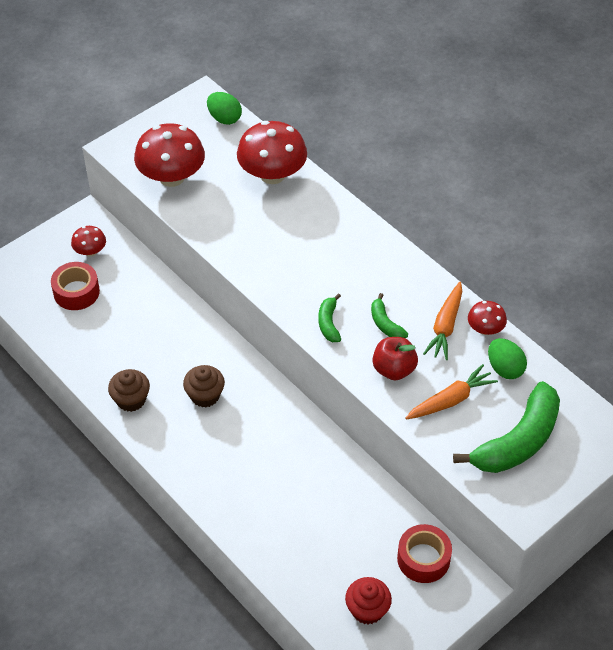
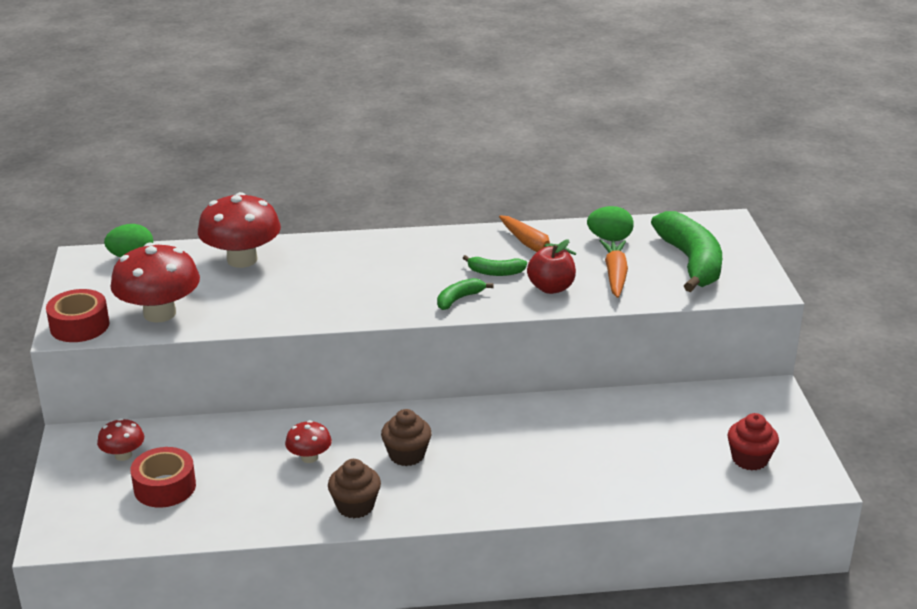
camera: 55 degrees left, 20 degrees down
(329, 323) = (459, 299): green banana -> green banana turned 105 degrees clockwise
(423, 559) = (721, 406): red tape -> red tape (79, 326)
(485, 329) = (558, 231): red mushroom -> red mushroom (309, 457)

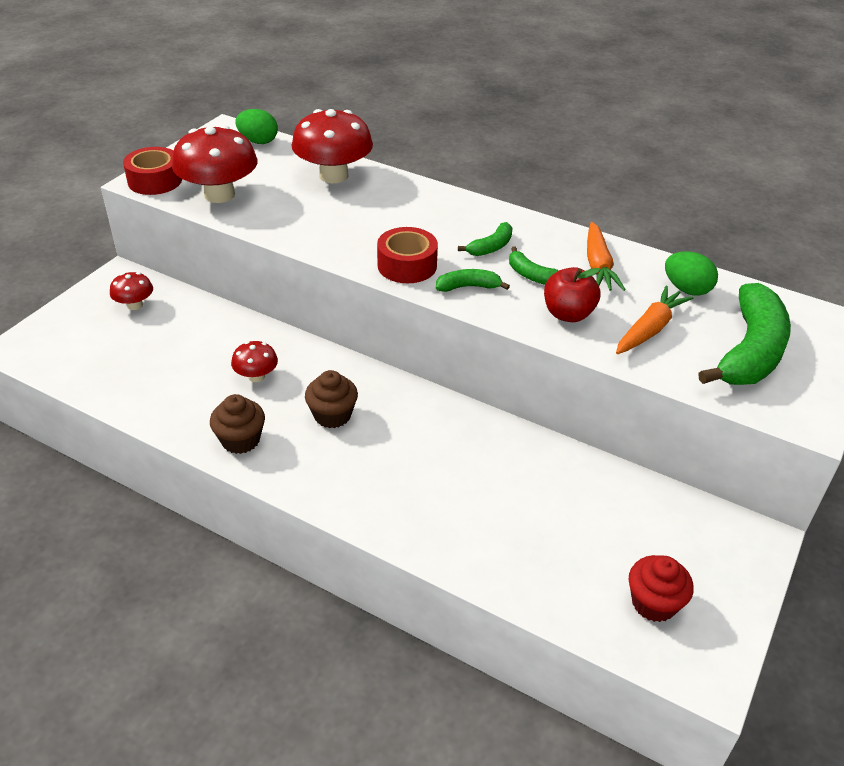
camera: 35 degrees right, 10 degrees up
(165, 487) = (130, 346): red tape -> red tape (407, 265)
(441, 264) = (491, 247): none -> green banana

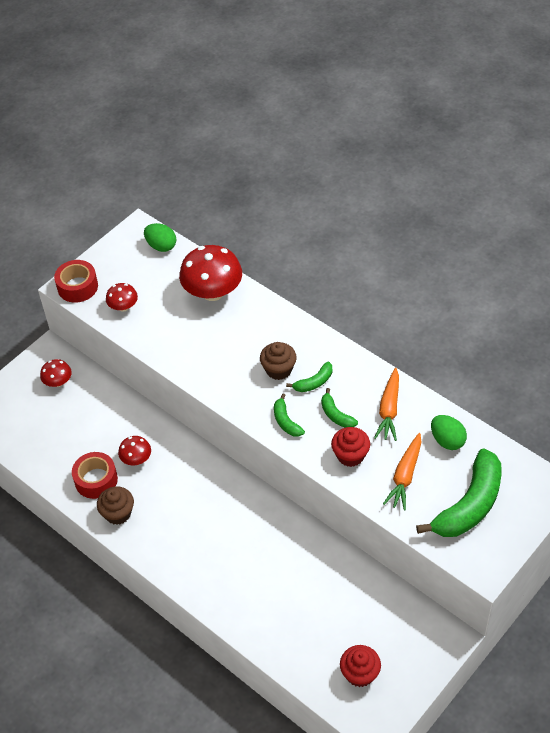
camera: 15 degrees right, 10 degrees up
(219, 195) = (123, 307): red mushroom -> red mushroom, size x0.51
(332, 415) = (183, 500): brown cupcake -> brown cupcake (278, 370)
(407, 265) = (247, 395): red tape -> red tape (96, 480)
(468, 287) = (286, 421): green banana -> green banana turned 120 degrees counterclockwise
(568, 314) = (350, 455): red apple -> red cupcake
(650, 329) = (405, 476): orange carrot -> orange carrot turned 150 degrees clockwise

